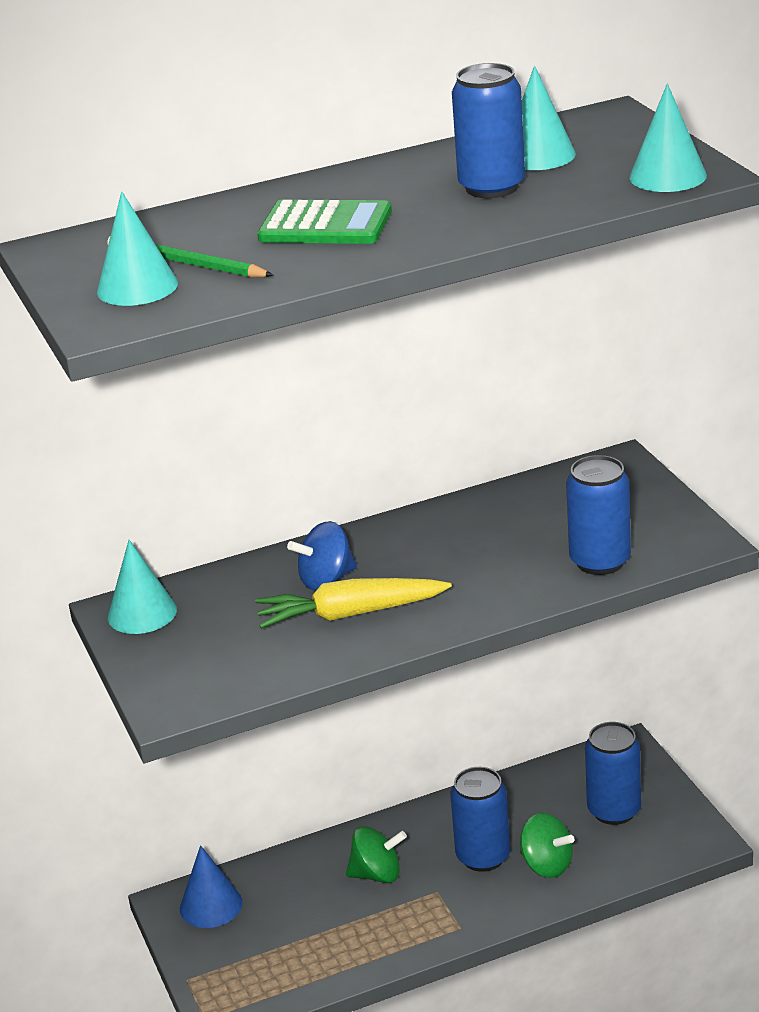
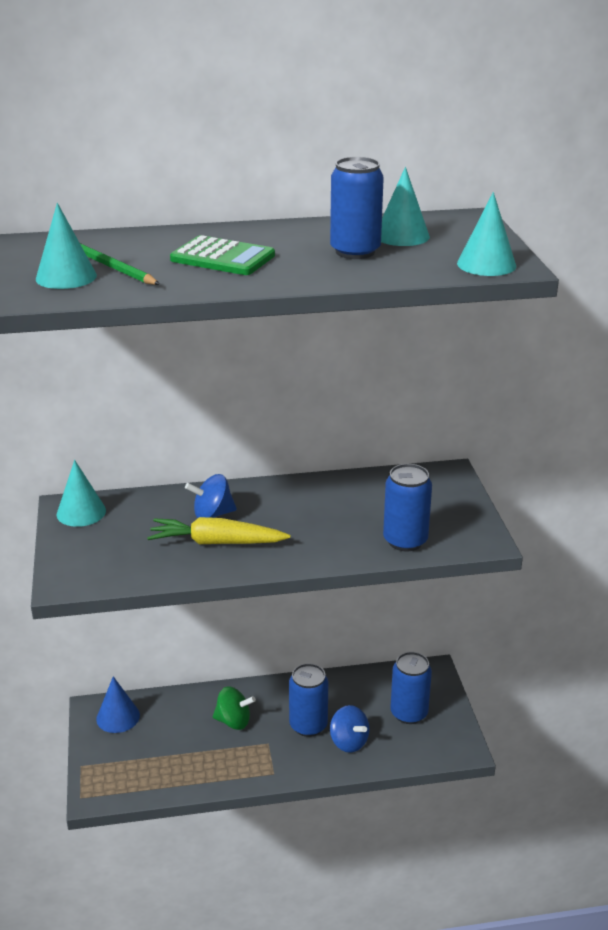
camera: 10 degrees right, 0 degrees up
(546, 865) = (348, 742): green spinning top -> blue spinning top

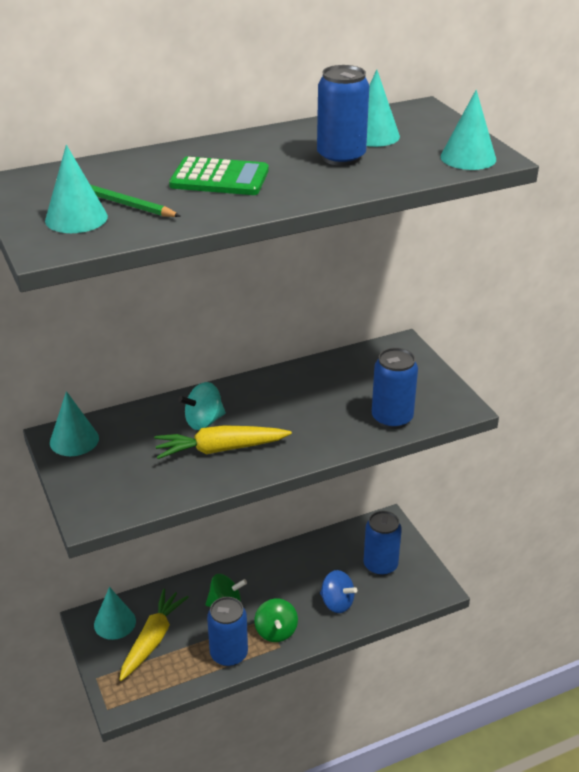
camera: 15 degrees left, 5 degrees up
(118, 717) = (115, 622): blue cone -> turquoise cone
(148, 740) = (152, 639): none -> yellow carrot
(212, 514) = (204, 421): blue spinning top -> turquoise spinning top
(275, 757) = (276, 631): none -> green spinning top
(308, 725) = (295, 595): blue can -> blue can (229, 654)

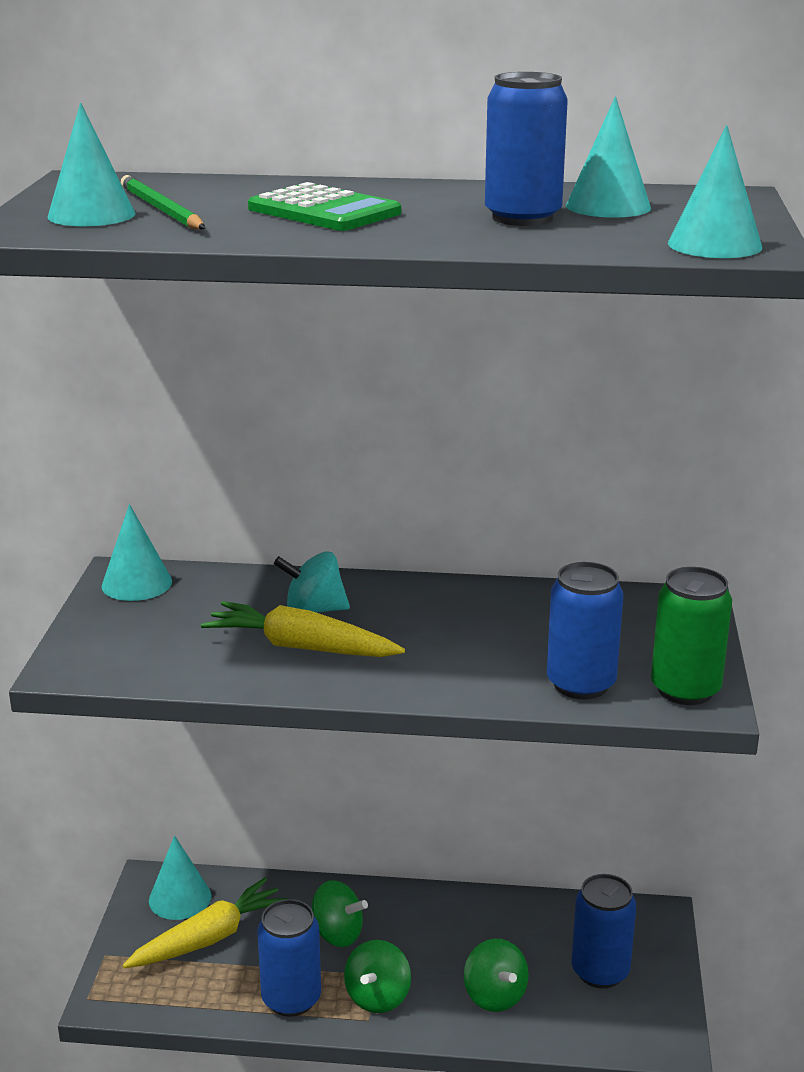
camera: 30 degrees right, 10 degrees down
(337, 603) = (494, 996): blue spinning top -> green spinning top
(445, 403) = (685, 690): none -> green can

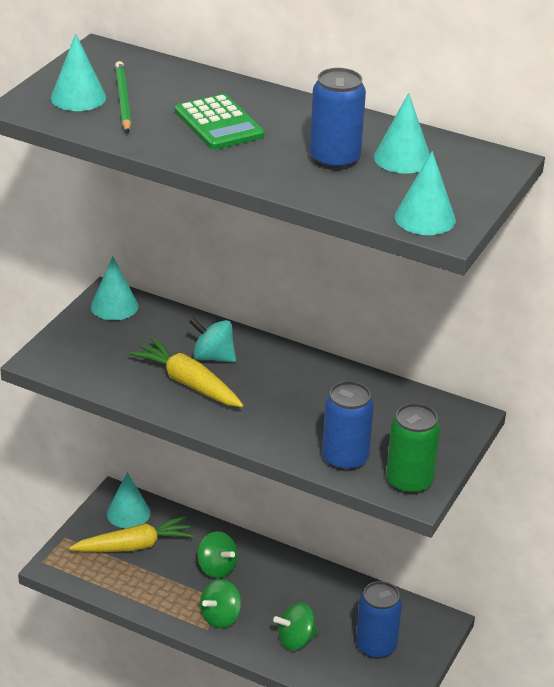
camera: 20 degrees right, 10 degrees up
(291, 999) = (165, 601): blue can -> none
(494, 996) = (296, 640): green spinning top -> green spinning top turned 75 degrees clockwise

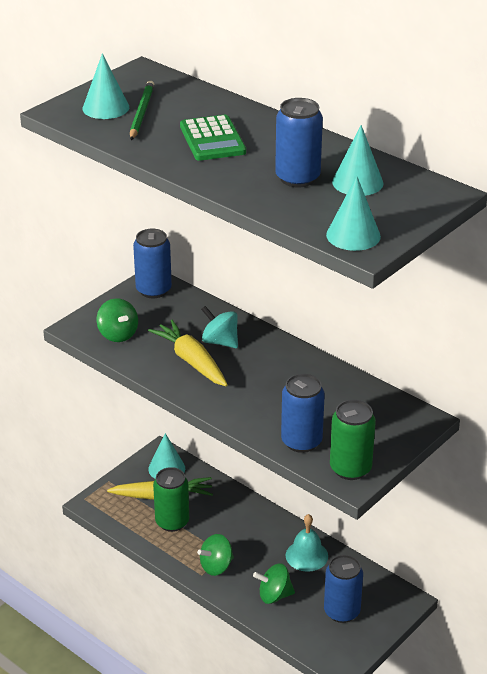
camera: 15 degrees right, 0 degrees up
(114, 306) = (153, 290): turquoise cone -> blue can
(154, 574) = (172, 522): none -> green can
(216, 568) = (226, 525): green spinning top -> green spinning top (118, 334)
(318, 589) = (306, 555): none -> turquoise bell

